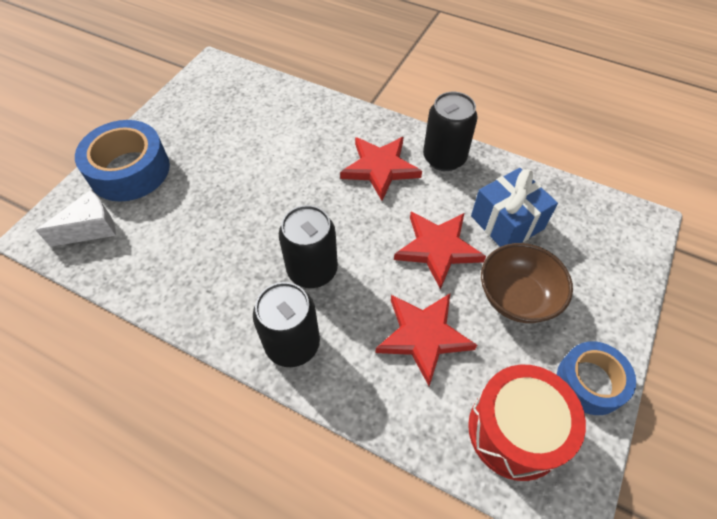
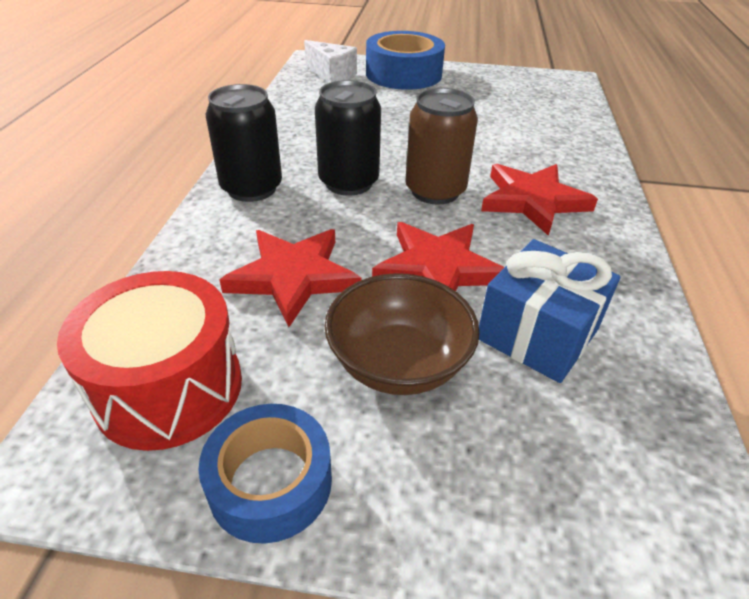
camera: 70 degrees right, 15 degrees down
(347, 218) = (435, 191): none -> brown can
(444, 158) = (605, 251): black can -> none

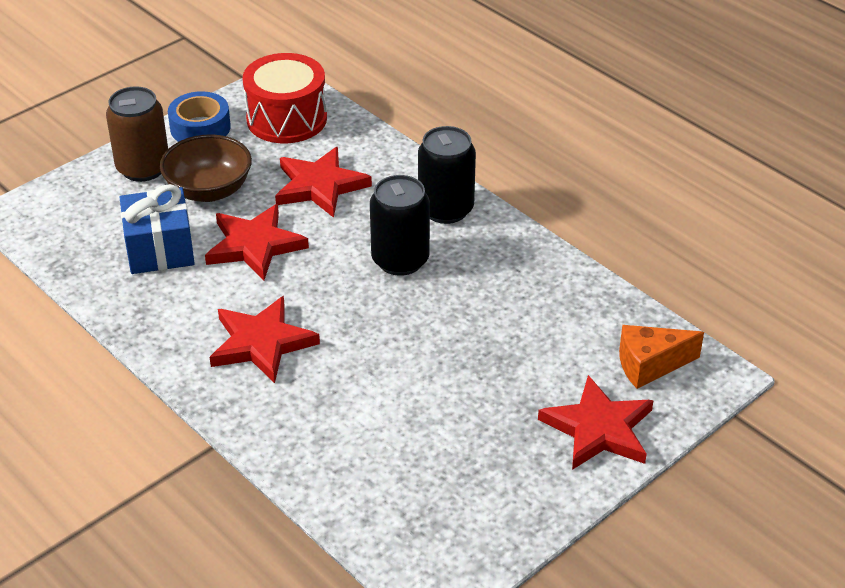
camera: 130 degrees right, 0 degrees up
(332, 74) = (650, 365): white cheese -> orange cheese
(403, 74) = (598, 428): blue tape -> red star
(435, 191) = (336, 298): brown can -> brown can (143, 168)

